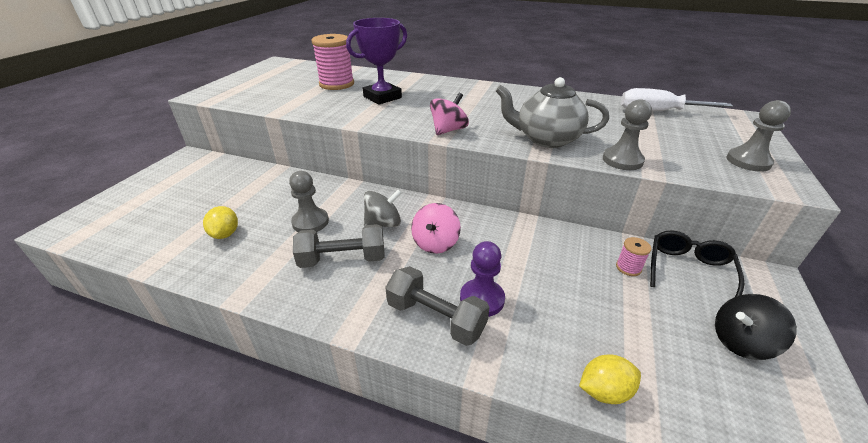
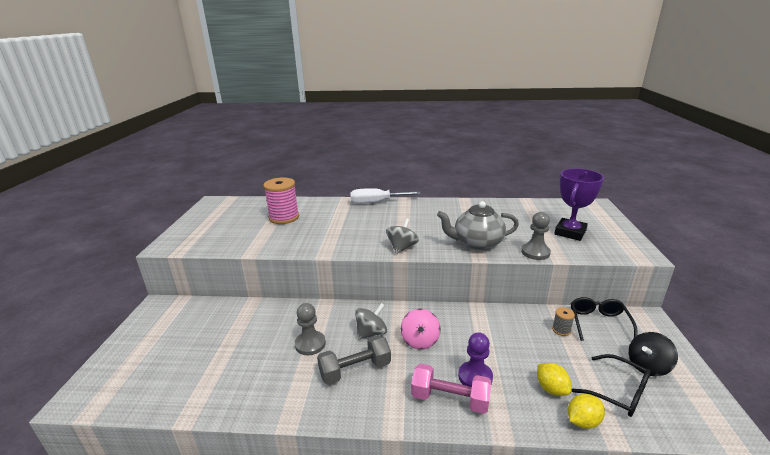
camera: 15 degrees left, 10 degrees down
(225, 234) = (241, 370): yellow lemon -> yellow lemon (551, 389)
(382, 97) = (331, 225): purple trophy -> purple trophy (570, 232)
(436, 318) = (450, 399): grey dumbbell -> pink dumbbell
(448, 130) = (402, 247): pink spinning top -> grey spinning top
(628, 268) = (561, 330): pink spool -> grey spool
(657, 112) = (540, 208): white screwdriver -> white screwdriver (376, 202)
(677, 366) = (618, 392): none -> black glasses
(748, 161) = (611, 239): grey pawn -> none

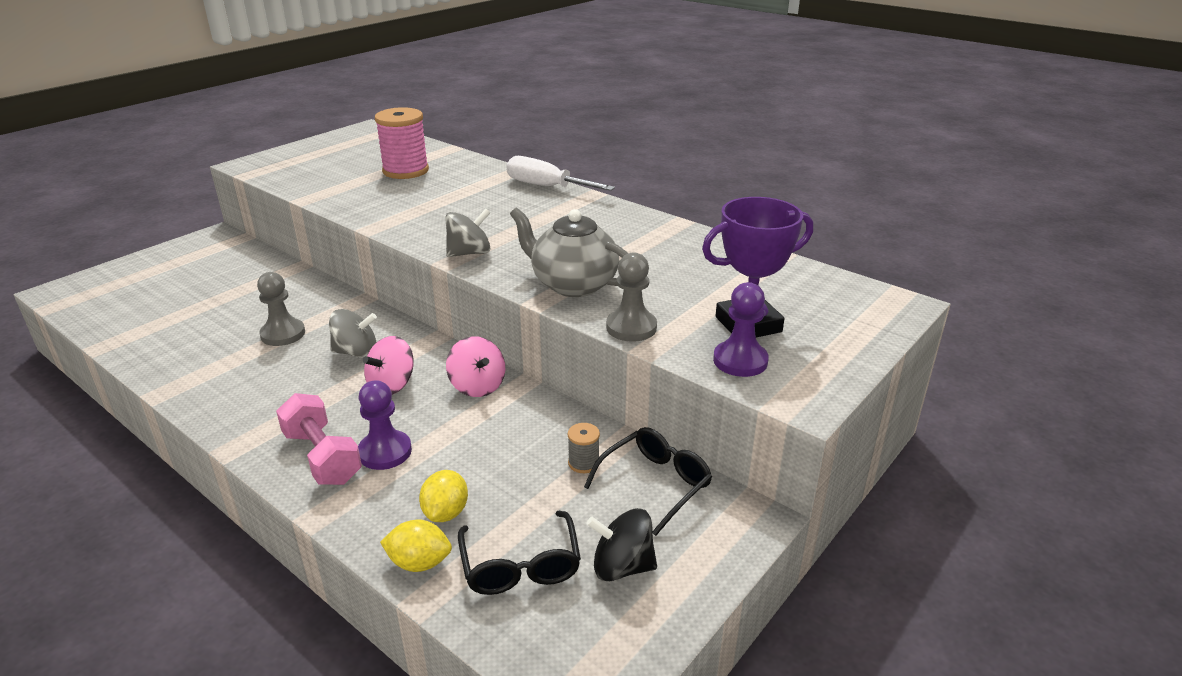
camera: 35 degrees right, 5 degrees up
(355, 370) = (282, 380): grey dumbbell -> none
(460, 319) = (477, 386): none -> pink spinning top
(596, 248) = (740, 361): none -> purple pawn

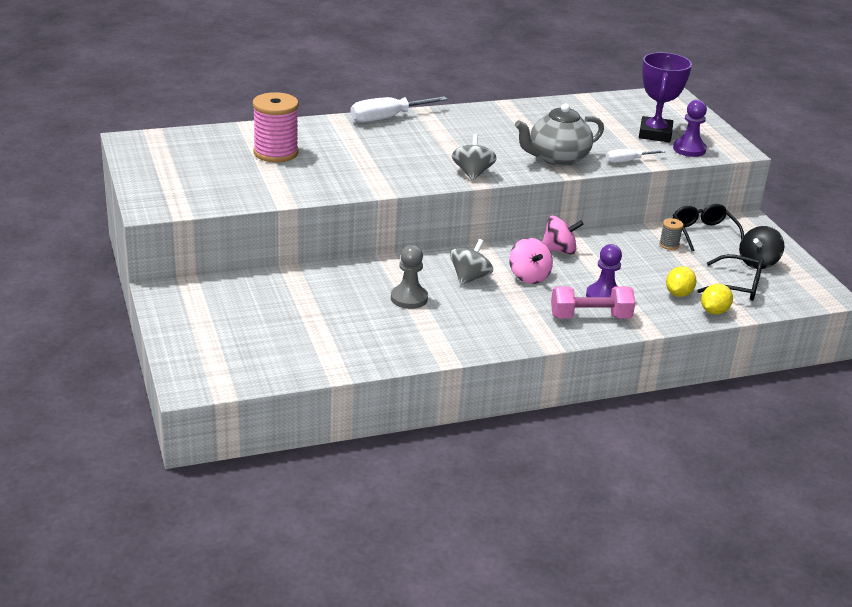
camera: 60 degrees left, 0 degrees up
(446, 512) = (678, 294): yellow lemon -> yellow lemon turned 75 degrees clockwise
(631, 327) = (627, 161): grey pawn -> white screwdriver

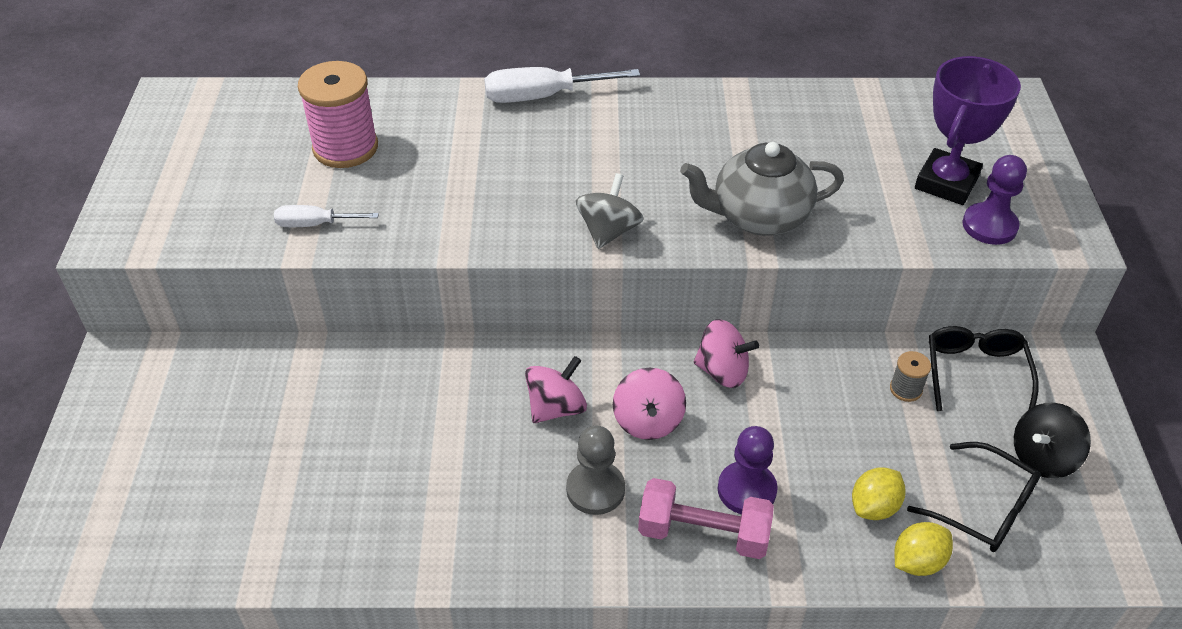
camera: 20 degrees right, 15 degrees up
(409, 298) = (444, 436): grey pawn -> grey pawn (595, 489)
(469, 278) = (556, 407): grey spinning top -> pink spinning top
(627, 161) = (872, 239): white screwdriver -> white screwdriver (315, 224)

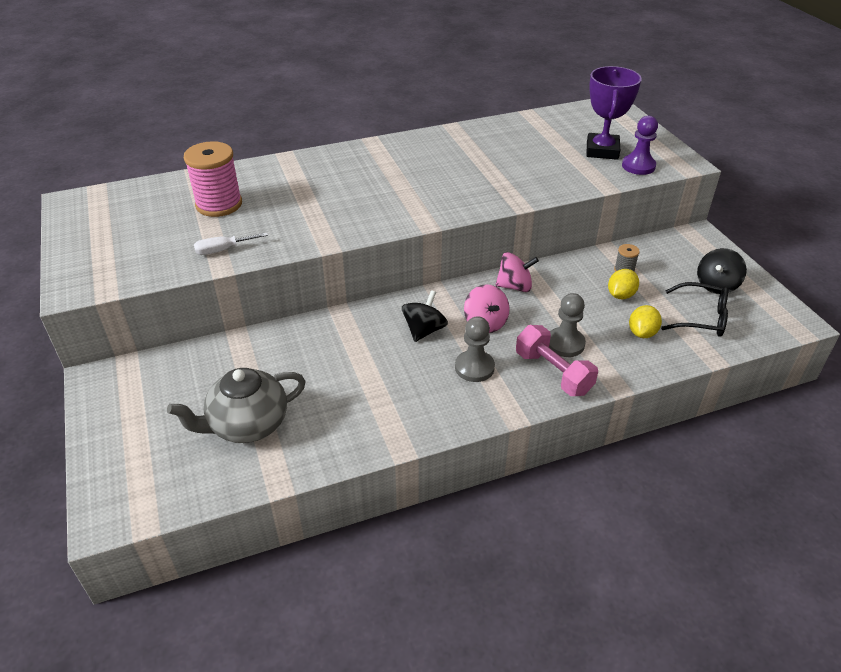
camera: 20 degrees left, 5 degrees down
(542, 96) = (335, 153): white screwdriver -> none
(556, 407) = (424, 330): pink spinning top -> black spinning top
(608, 231) = (421, 213): grey spinning top -> none
(703, 533) = (553, 373): pink dumbbell -> pink dumbbell turned 60 degrees clockwise
(746, 490) = (565, 343): purple pawn -> grey pawn
(758, 217) = (507, 188): grey teapot -> grey teapot (247, 425)
(917, 561) = (682, 354): yellow lemon -> yellow lemon (620, 295)
(975, 372) = (656, 253): black glasses -> none

